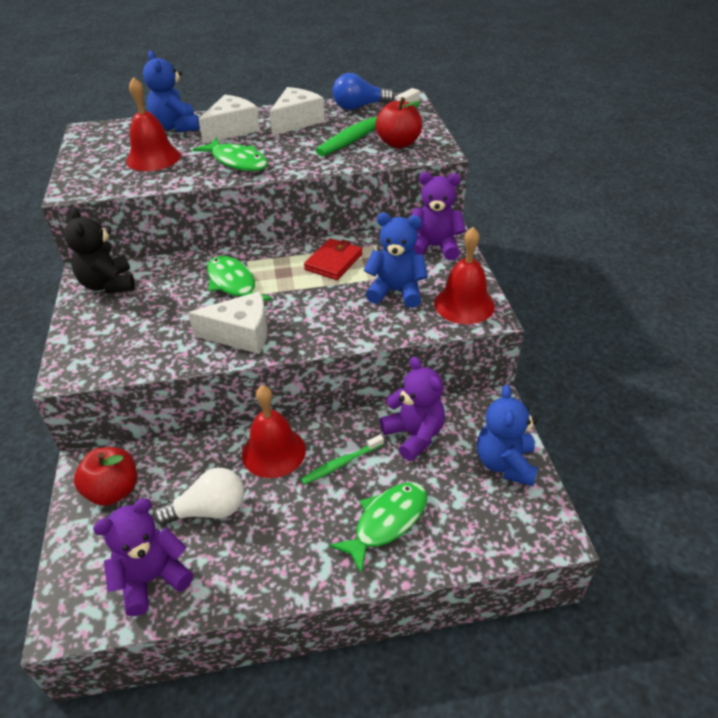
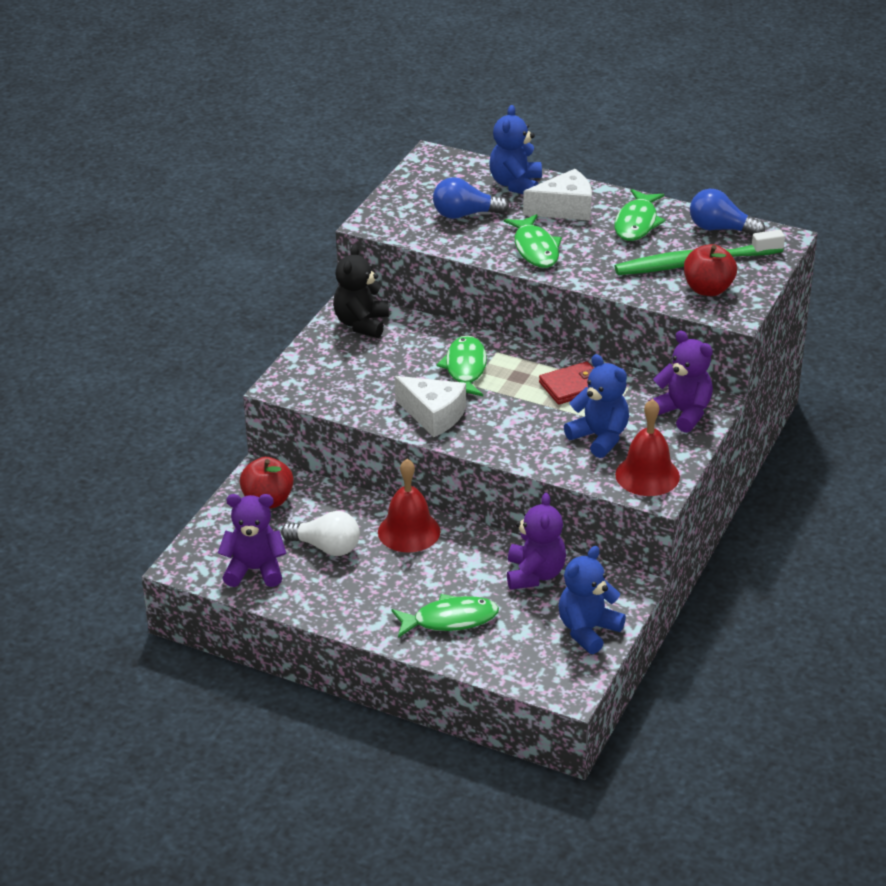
camera: 35 degrees right, 5 degrees down
(153, 158) = (465, 214): red bell -> blue light bulb
(296, 122) = (637, 223): white cheese -> green fish
(341, 464) = (454, 565): green toothbrush -> none

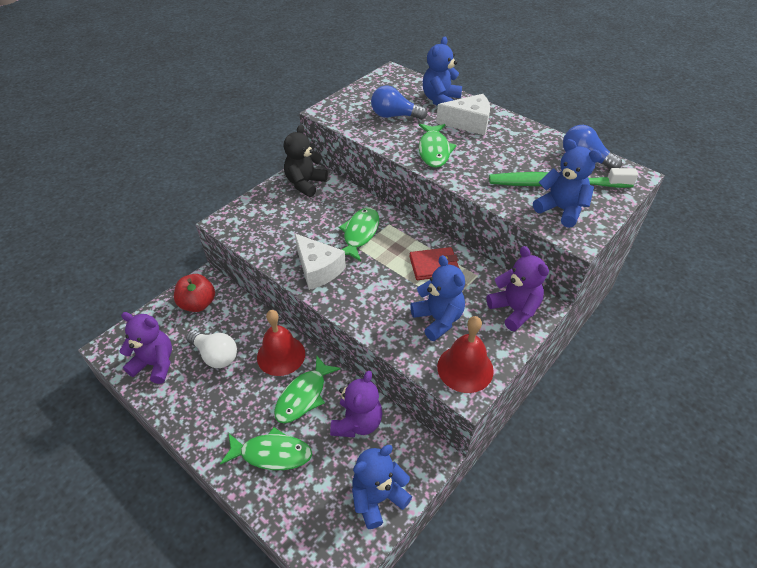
camera: 15 degrees right, 10 degrees up
(637, 223) = (519, 143): green fish -> green fish (303, 396)
(708, 289) = (561, 209): red apple -> blue teddy bear

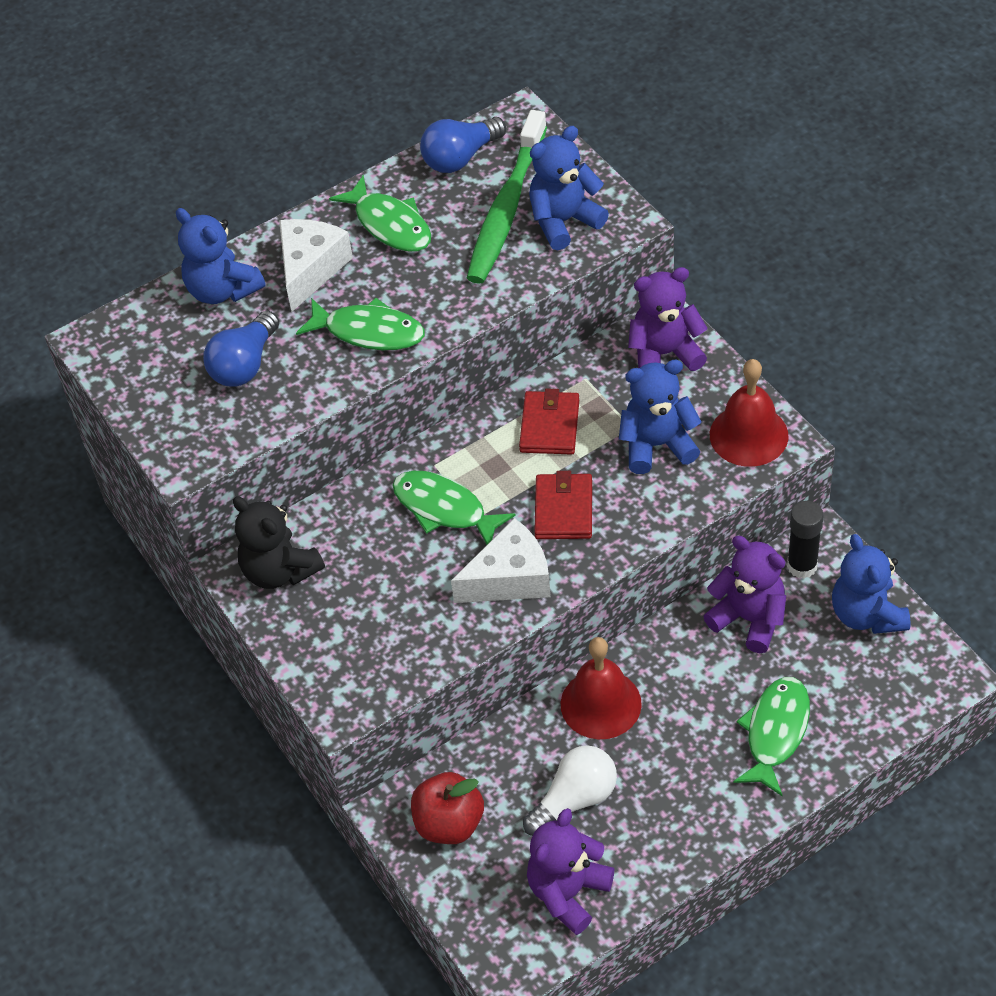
camera: 70 degrees left, 5 degrees up
(303, 396) = (686, 681): green fish -> green fish (390, 225)
(373, 283) = (563, 509): none -> red wallet
(408, 447) = (802, 566): none -> black glue stick

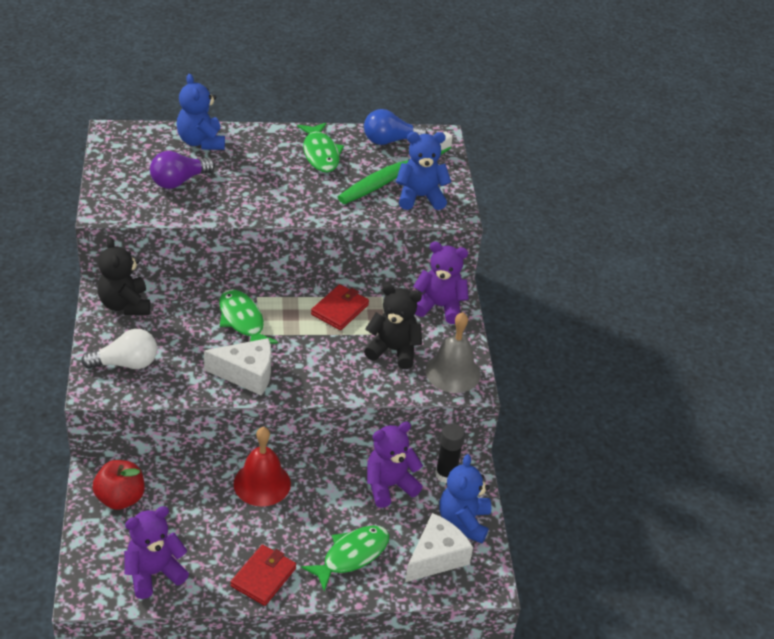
camera: 20 degrees right, 10 degrees down
(244, 365) = (178, 181): blue light bulb -> purple light bulb
(310, 269) = (257, 154): white cheese -> white cheese (436, 557)
(369, 332) = (260, 198): green fish -> none
(563, 509) = (309, 355): red wallet -> red wallet (263, 577)
(575, 799) = (202, 526): white light bulb -> white light bulb (126, 363)
(657, 445) = (393, 350): blue teddy bear -> black teddy bear
(748, 435) = (453, 372): red bell -> grey bell
(749, 619) = (389, 486): purple teddy bear -> purple teddy bear turned 90 degrees counterclockwise

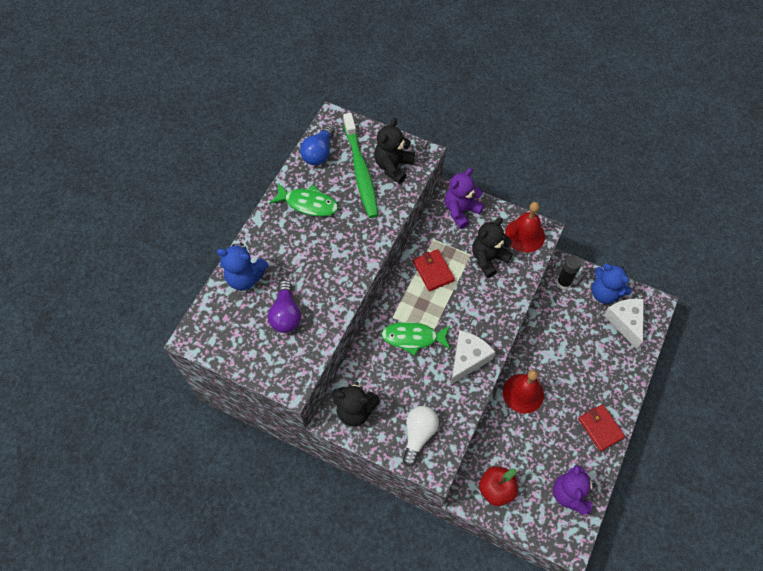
camera: 55 degrees left, 20 degrees up
(352, 556) = (604, 368): green fish -> none
(389, 486) = (558, 319): purple teddy bear -> none
(420, 197) = (393, 166): blue teddy bear -> black teddy bear
(453, 372) = (525, 235): grey bell -> red bell

